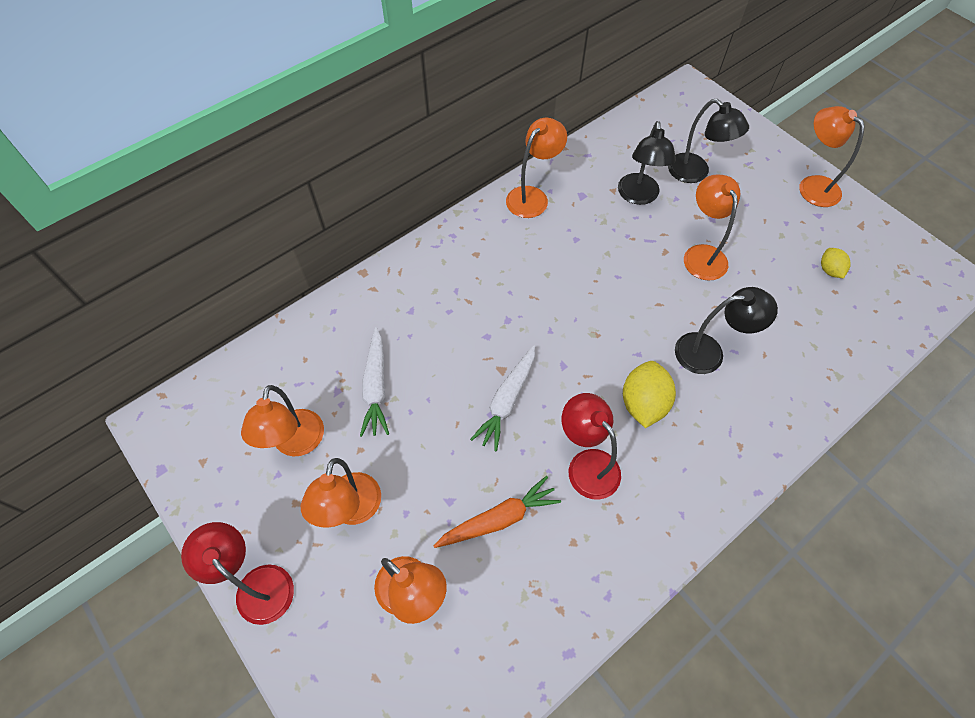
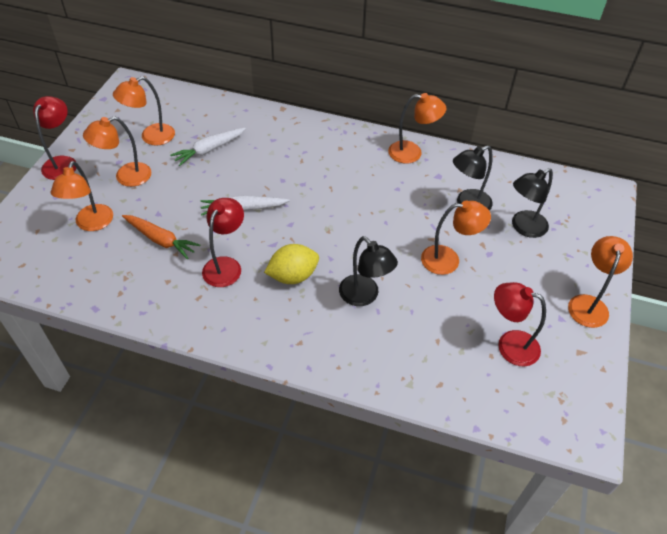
camera: 55 degrees right, 10 degrees down
(695, 173) = (523, 227): black lamp -> black lamp turned 45 degrees clockwise
(701, 254) = (448, 260): orange lamp -> orange lamp turned 45 degrees clockwise
(829, 270) = (509, 345): yellow lemon -> red lamp

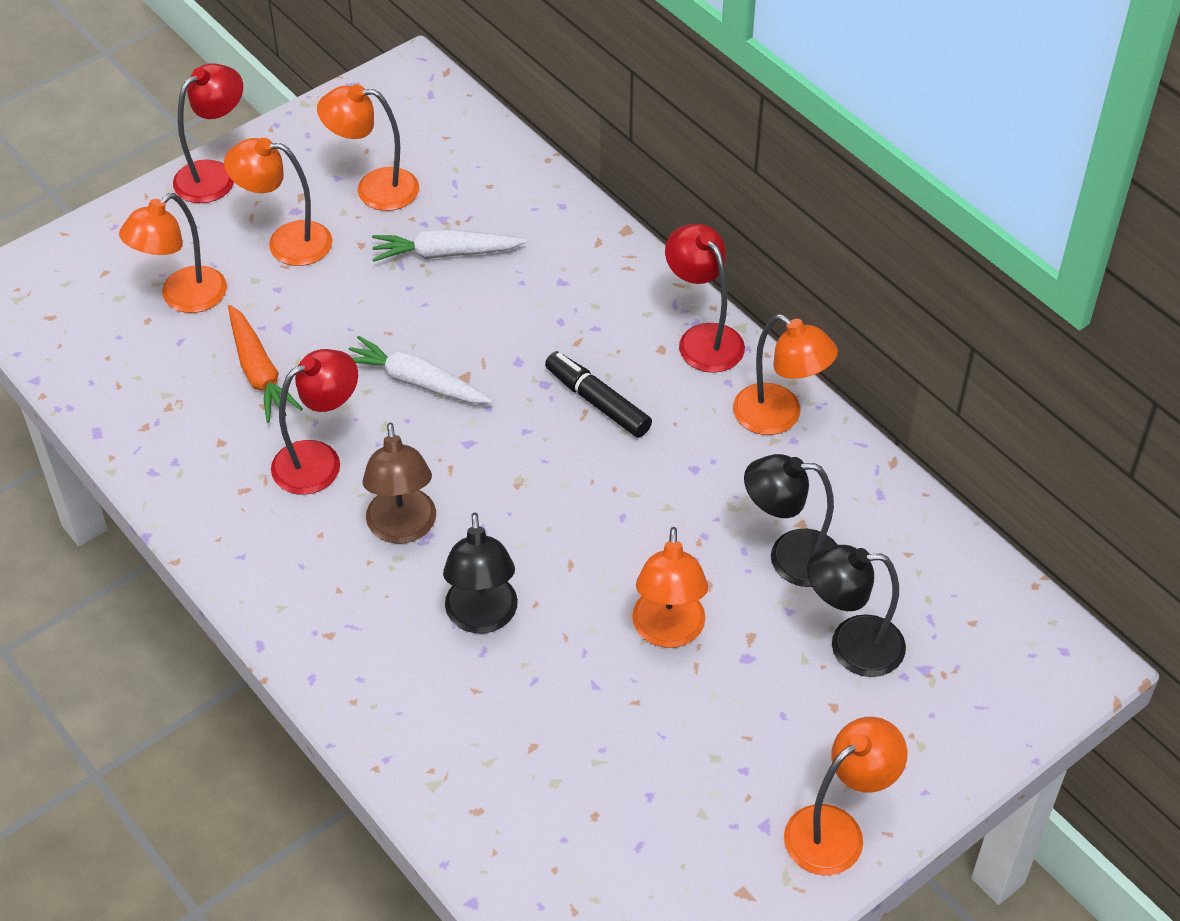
camera: 35 degrees right, 0 degrees up
(293, 276) = (403, 529): yellow lemon -> brown lamp
(332, 181) = (597, 402): none -> black marker
(448, 260) = (668, 632): orange lamp -> orange lamp turned 60 degrees clockwise
(509, 345) = (639, 816): red lamp -> red lamp (703, 338)

